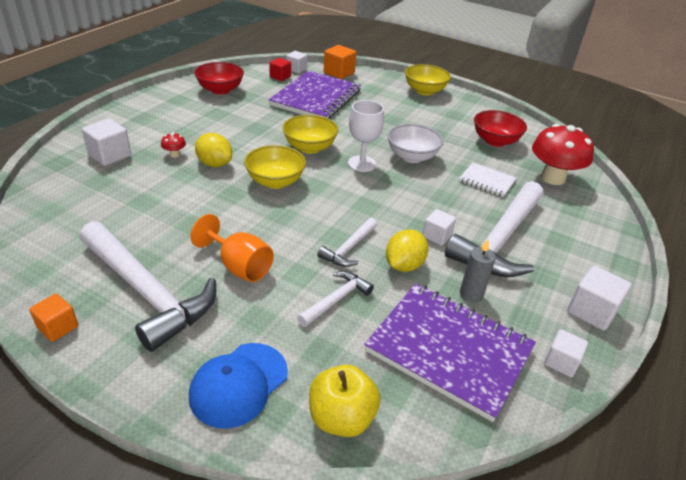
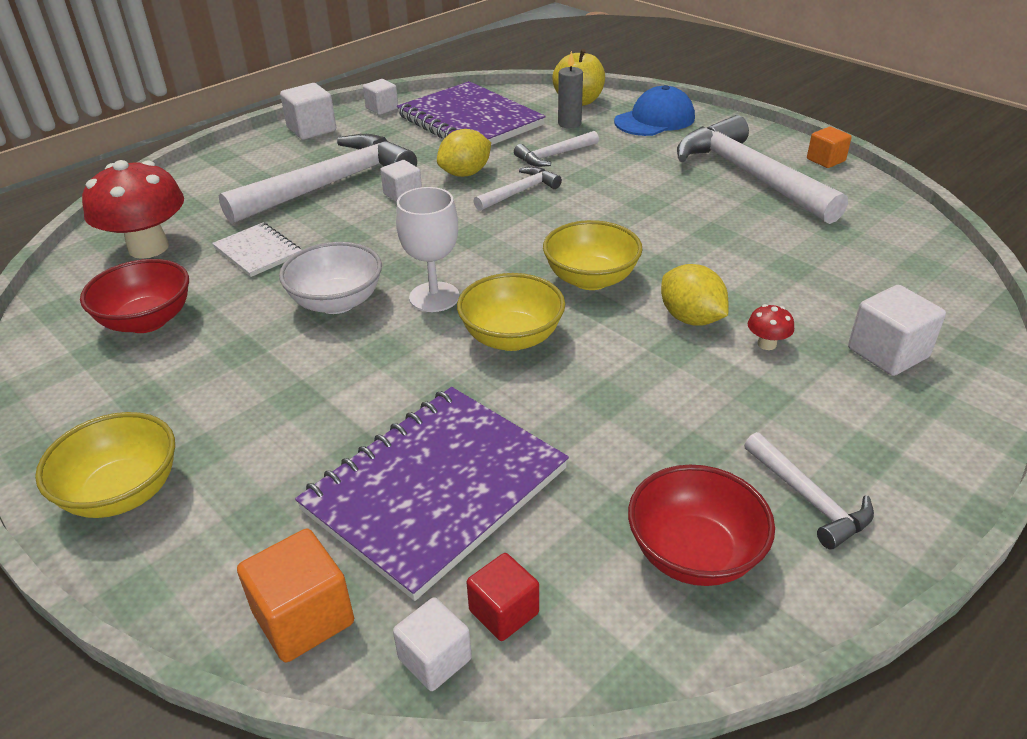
camera: 160 degrees left, 0 degrees up
(175, 104) = (808, 499): none -> white hammer
(239, 266) = (652, 187): orange goblet -> none
(471, 294) = (415, 148): grey candle -> grey candle (569, 124)

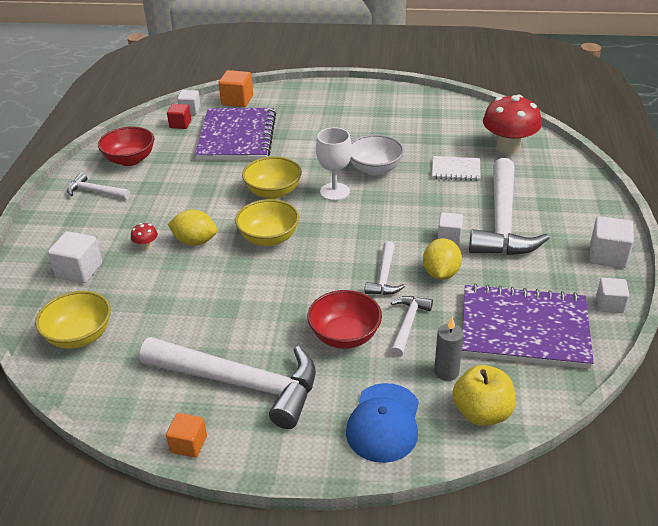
camera: 140 degrees right, 0 degrees up
(123, 492) = (337, 94): yellow bowl -> yellow bowl (79, 336)
(147, 321) = (437, 127): red bowl -> red bowl (344, 336)

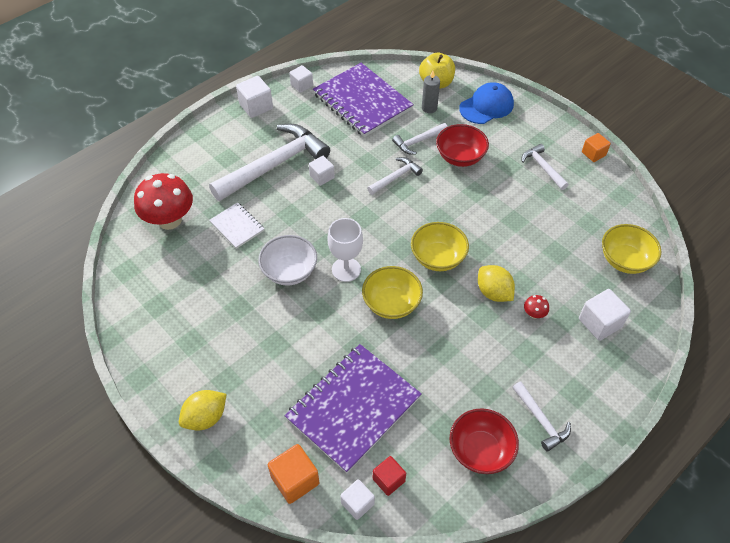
camera: 140 degrees left, 15 degrees up
(240, 383) = (543, 167): white hammer -> white hammer, size x0.48
(441, 273) = (361, 157): yellow lemon -> yellow lemon (205, 417)

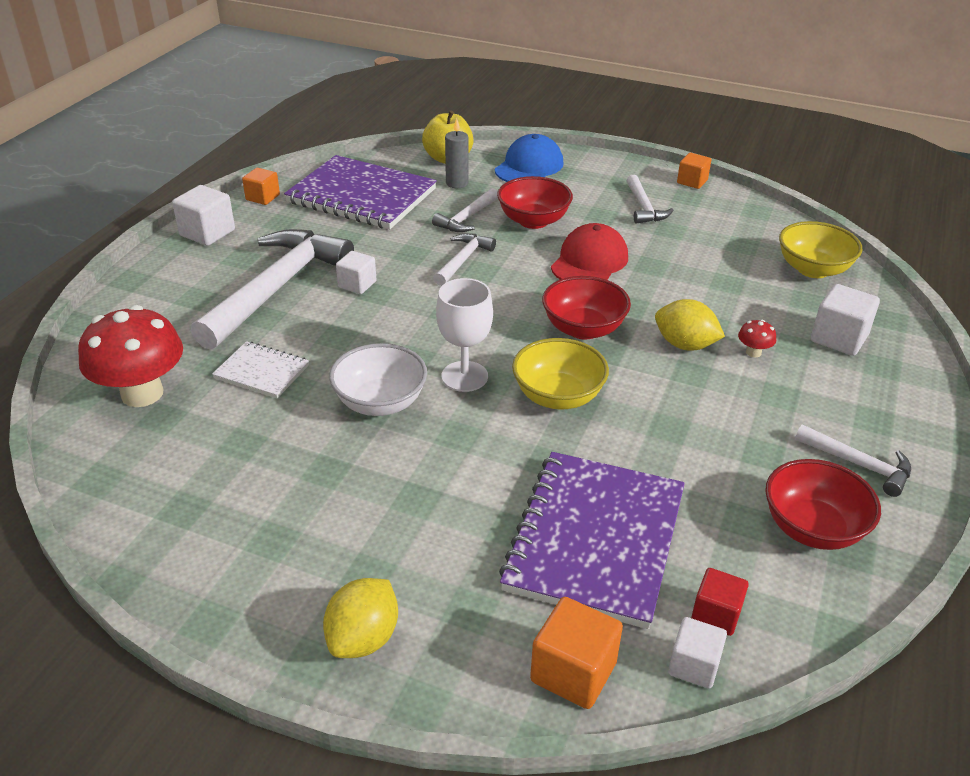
camera: 25 degrees left, 15 degrees down
(301, 85) = (263, 197): white cube -> orange cube
(438, 258) = (583, 329): yellow bowl -> red bowl
(475, 204) = (589, 261): none -> red cap
(543, 167) = (644, 207): white hammer -> white hammer turned 135 degrees counterclockwise

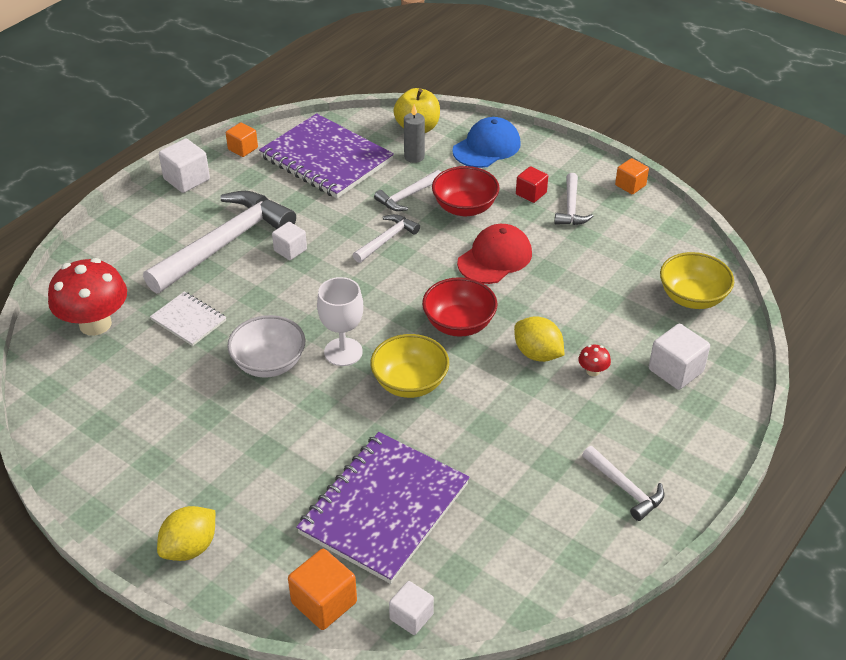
camera: 15 degrees right, 5 degrees up
(716, 614) = (446, 583): red cube -> red cube (531, 193)
(812, 528) = (556, 533): red bowl -> none

